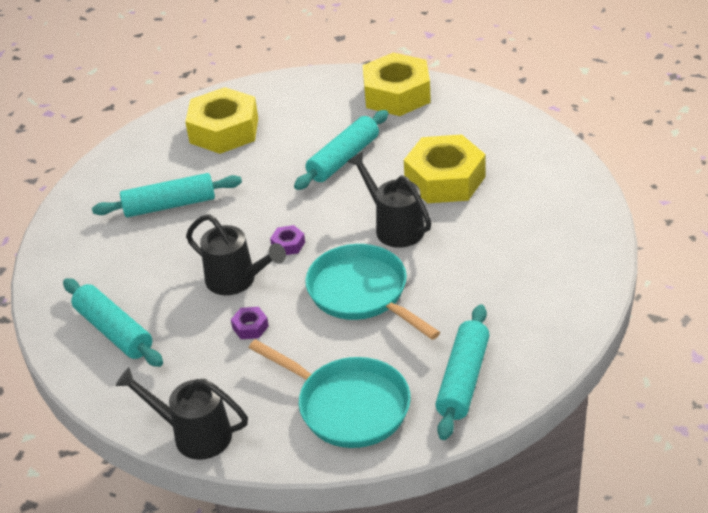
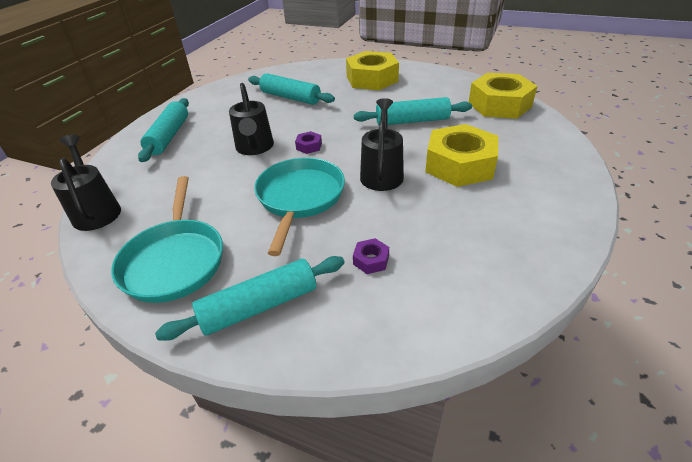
camera: 45 degrees right, 0 degrees up
(250, 327) = (217, 175): purple nut -> purple nut (371, 260)

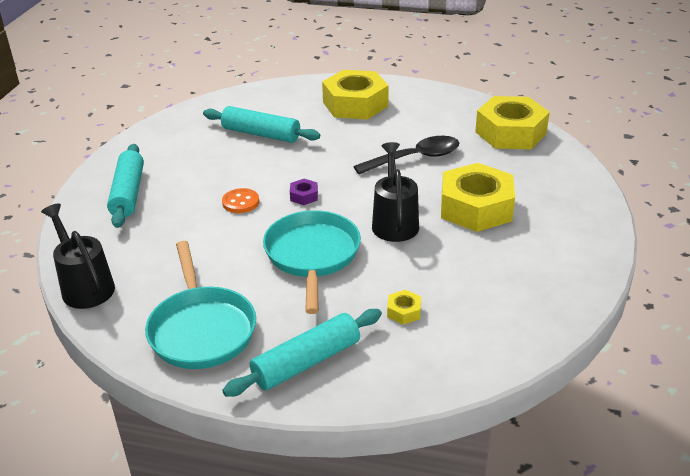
camera: 10 degrees left, 5 degrees down
(255, 148) = (240, 202): black watering can -> orange button
(371, 260) = (404, 311): purple nut -> yellow nut
(412, 121) = (415, 158): turquoise rolling pin -> black spoon

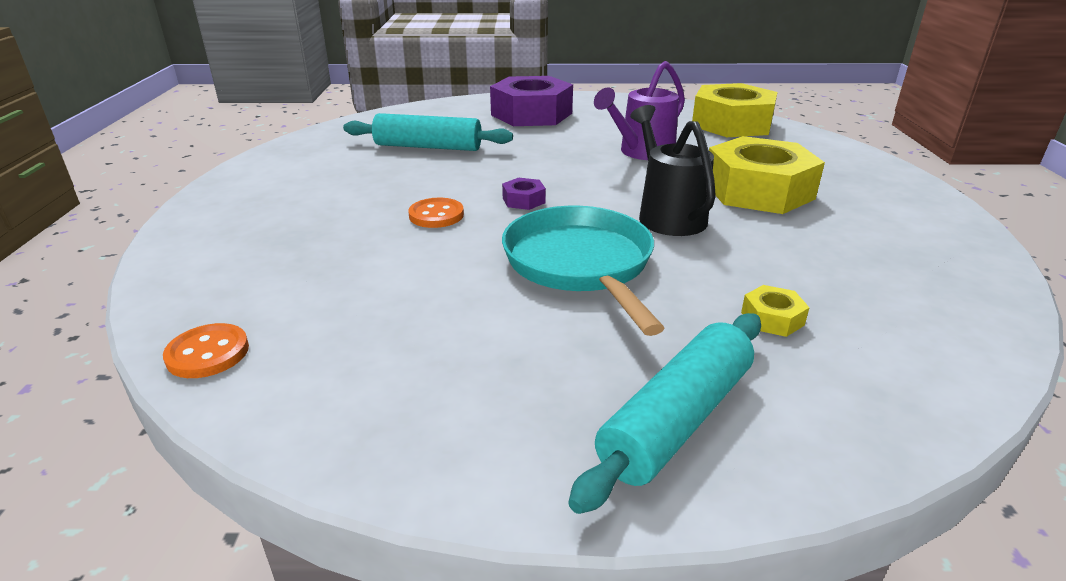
camera: 15 degrees left, 5 degrees down
(85, 286) = (208, 353): black watering can -> orange button
(128, 193) = (257, 222): turquoise rolling pin -> none
(201, 329) = (455, 393): turquoise pan -> none
(355, 104) = (531, 114): yellow nut -> purple nut
(415, 158) = (641, 153): black spoon -> purple watering can

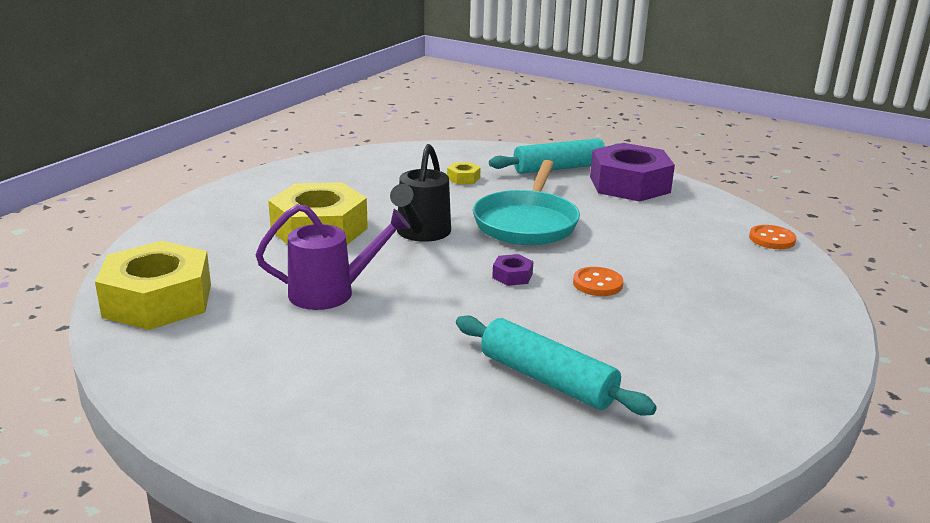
camera: 150 degrees left, 5 degrees down
(531, 114) = (344, 408): purple nut -> purple nut (629, 184)

